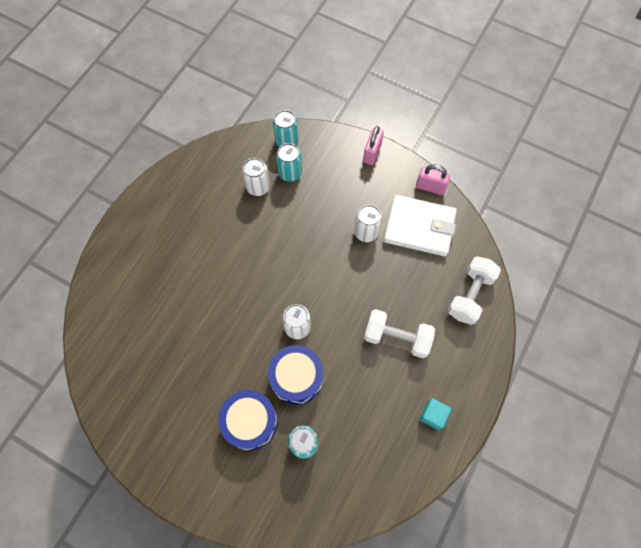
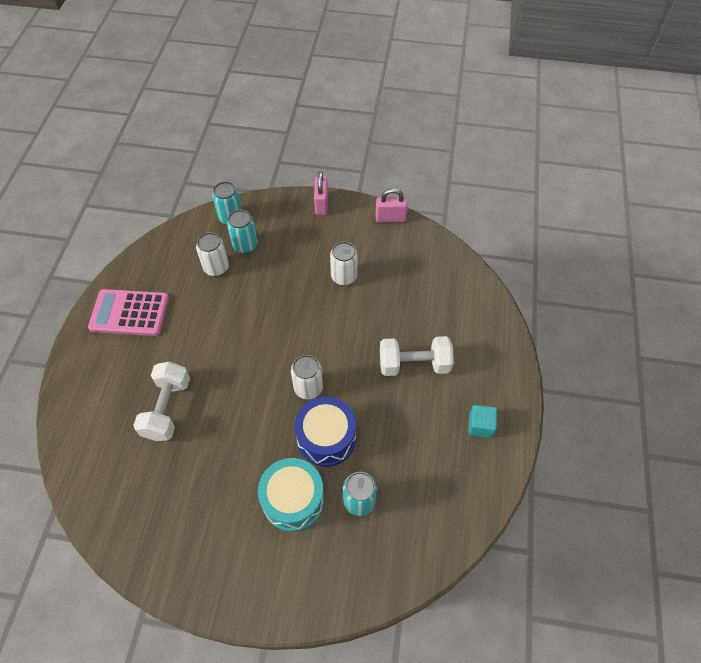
camera: 20 degrees left, 10 degrees down
(172, 207) = (129, 313): none -> pink calculator
(250, 422) = (293, 500): blue drum -> turquoise drum
(419, 227) = (395, 257): white wallet -> none
(470, 295) = (469, 302): white dumbbell -> white dumbbell (167, 408)

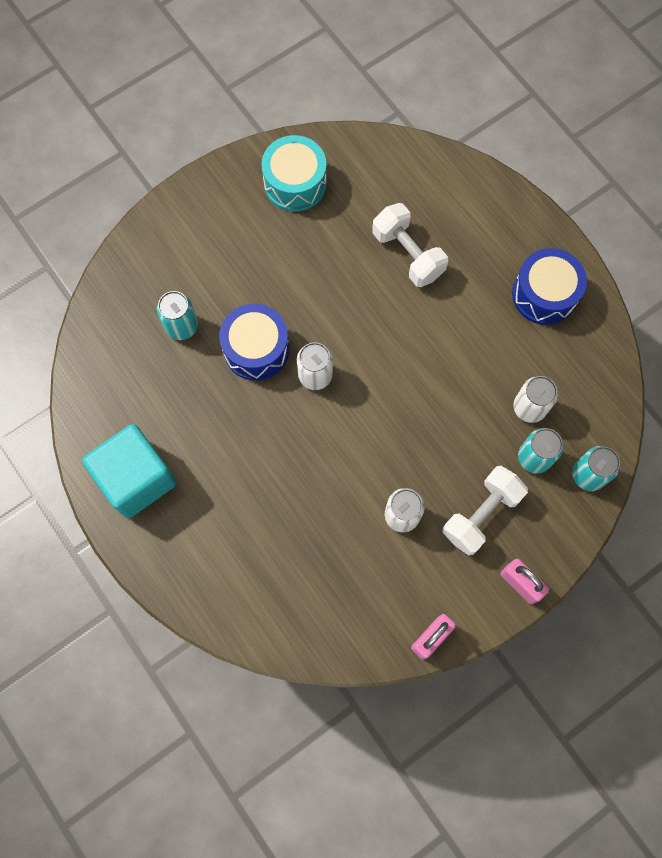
camera: 135 degrees right, 15 degrees up
(129, 313) = (544, 294): pink calculator -> blue drum
(293, 500) = (233, 282): turquoise drum -> turquoise drum (295, 183)
(414, 364) = (245, 484): white dumbbell -> white dumbbell (481, 514)
(480, 426) = (136, 478): turquoise cube -> turquoise cube, size x2.19

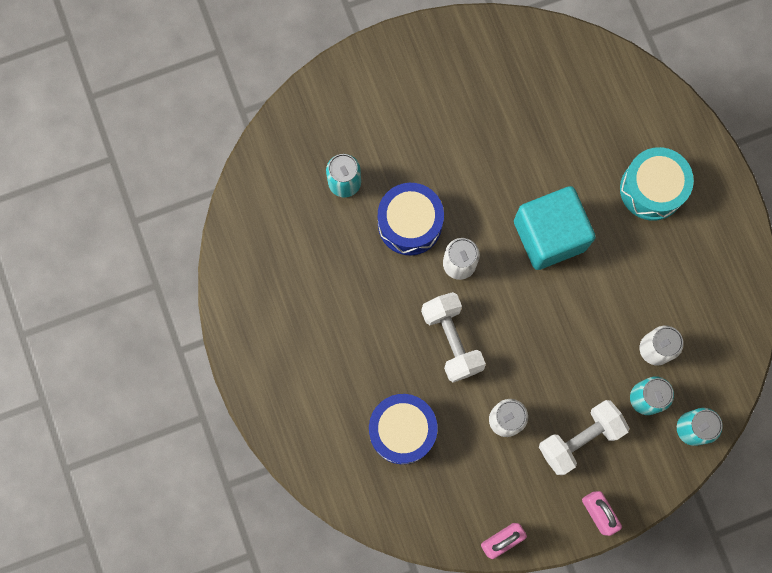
camera: 15 degrees right, 5 degrees up
(136, 478) = (268, 319): turquoise cube -> turquoise cube (549, 235)
(295, 183) = (489, 65): turquoise drum -> turquoise drum (651, 189)
(408, 254) = (580, 166): white dumbbell -> white dumbbell (451, 340)
(544, 294) = (702, 241): blue drum -> blue drum (402, 430)

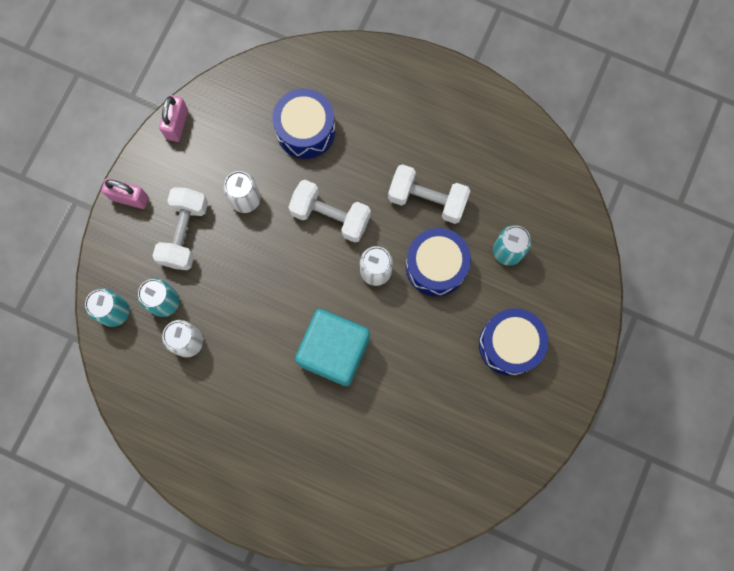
camera: 135 degrees right, 0 degrees up
(364, 280) = (427, 199): none -> white dumbbell
(415, 116) = (509, 344): none -> blue drum
(651, 189) = (294, 456): turquoise drum -> none

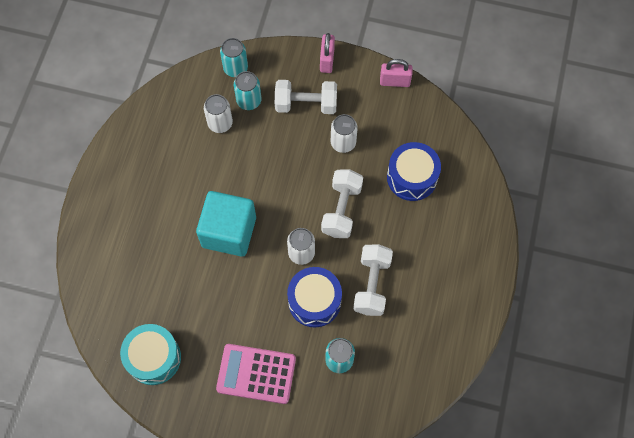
camera: 80 degrees right, 10 degrees down
(473, 459) = (153, 358): none -> turquoise drum
(509, 344) = (256, 374): blue drum -> pink calculator

